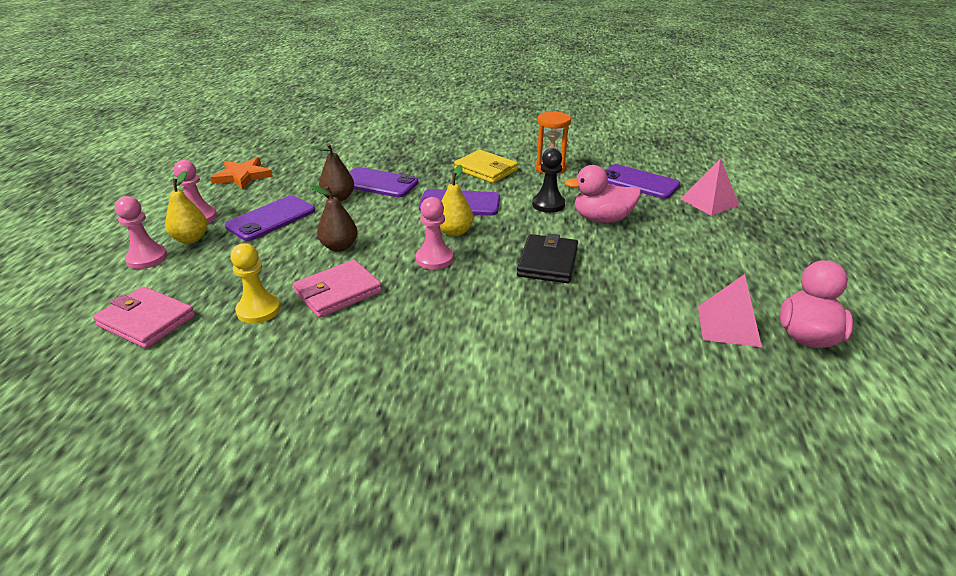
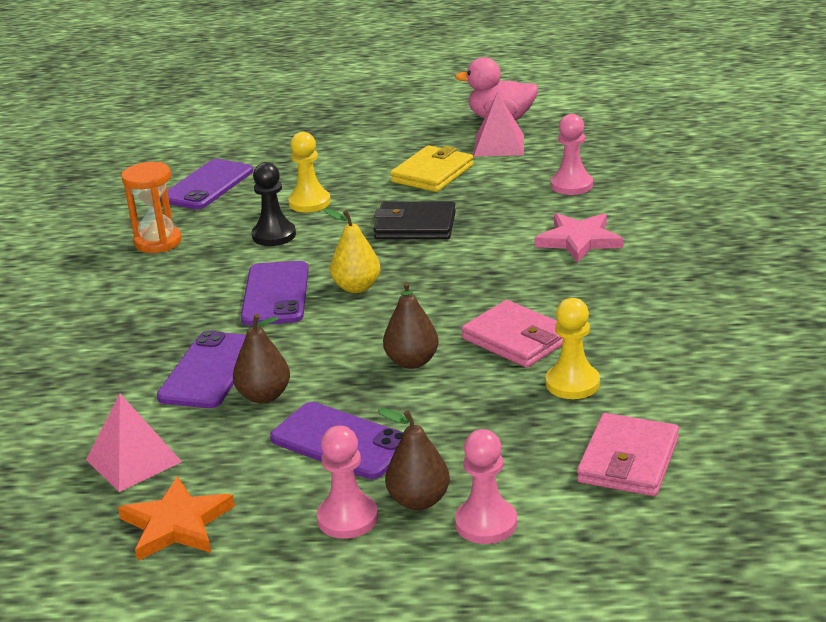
camera: 95 degrees left, 5 degrees down
(191, 239) = (419, 500): yellow pear -> brown pear
(434, 259) = (425, 291): pink pawn -> pink pawn (571, 185)
(486, 170) = (162, 288): yellow wallet -> yellow wallet (432, 173)
(490, 349) = (579, 240): none -> pink star
(602, 219) = (309, 202): pink duck -> yellow pawn
(709, 202) = (260, 148): pink pyramid -> pink pyramid (134, 460)

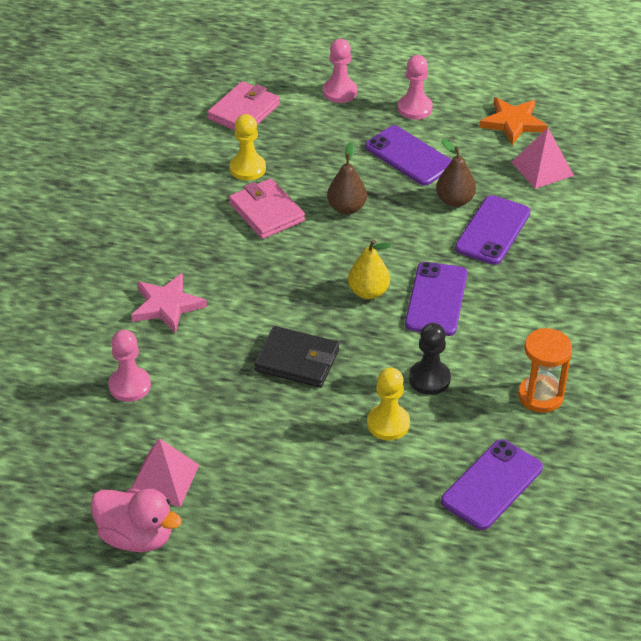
camera: 170 degrees left, 15 degrees up
(419, 500) = (372, 111): brown pear -> none
(432, 173) = (252, 443): yellow wallet -> none

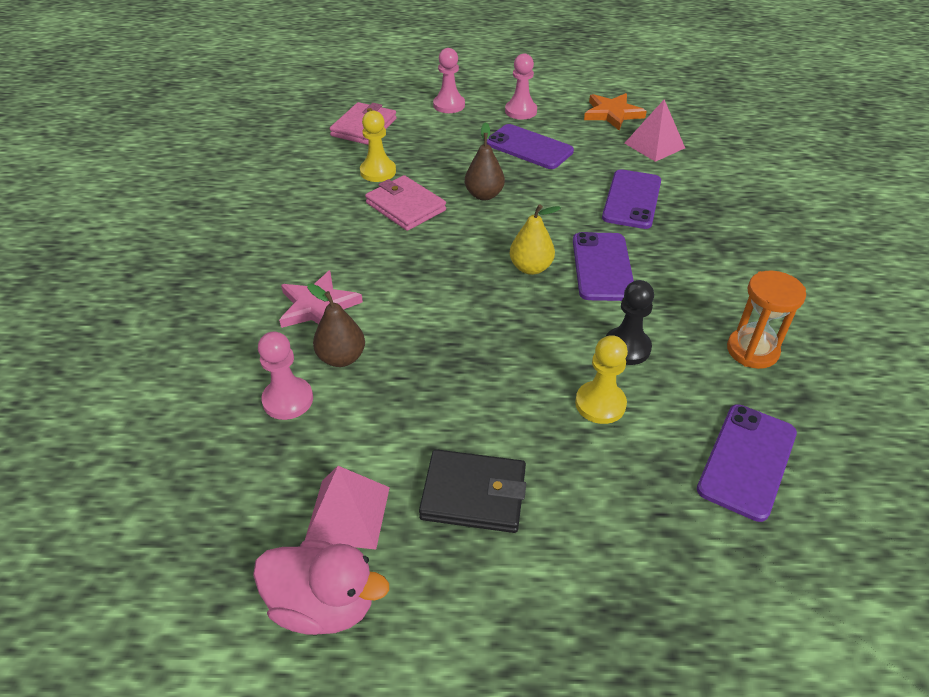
camera: 10 degrees left, 0 degrees up
(297, 360) = (476, 346): black wallet -> black wallet (473, 494)
(454, 200) = (585, 178): brown pear -> brown pear (341, 358)

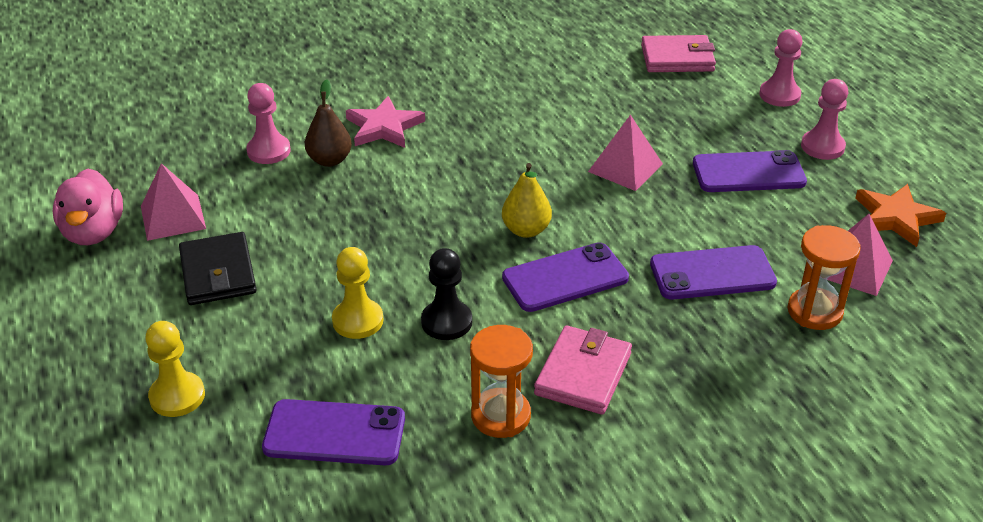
camera: 65 degrees right, 5 degrees down
(378, 172) = (606, 92): yellow pawn -> yellow pawn (177, 396)
(405, 206) = (562, 126): pink wallet -> pink wallet (583, 374)
(484, 195) = (625, 167): brown pear -> pink pyramid
(529, 147) = (748, 173): purple phone -> purple phone turned 75 degrees clockwise
(690, 174) = (814, 311): none -> orange hourglass

